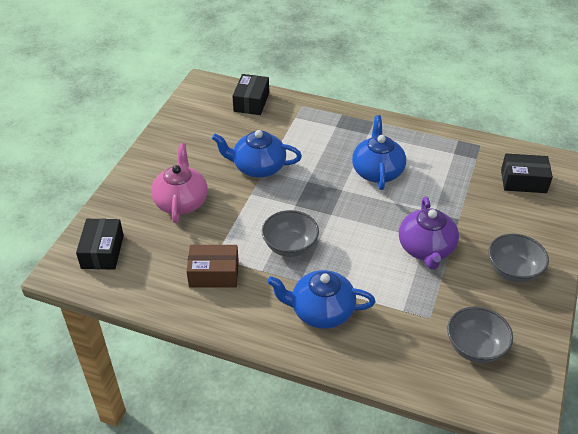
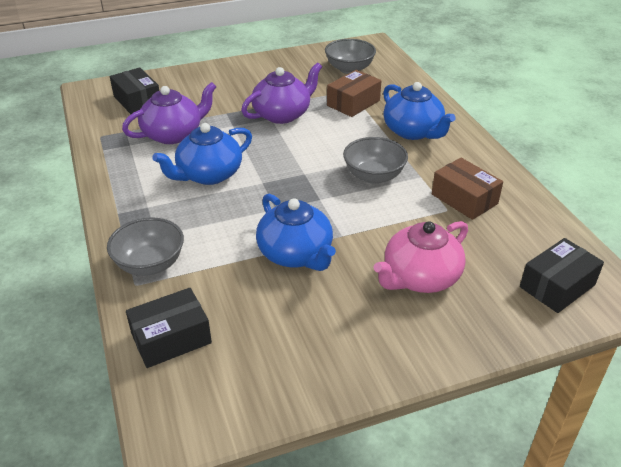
camera: 130 degrees left, 5 degrees down
(404, 305) = (353, 103): none -> brown box
(449, 178) = (173, 134): none -> purple teapot
(513, 271) = (257, 76): grey bowl -> grey bowl (150, 264)

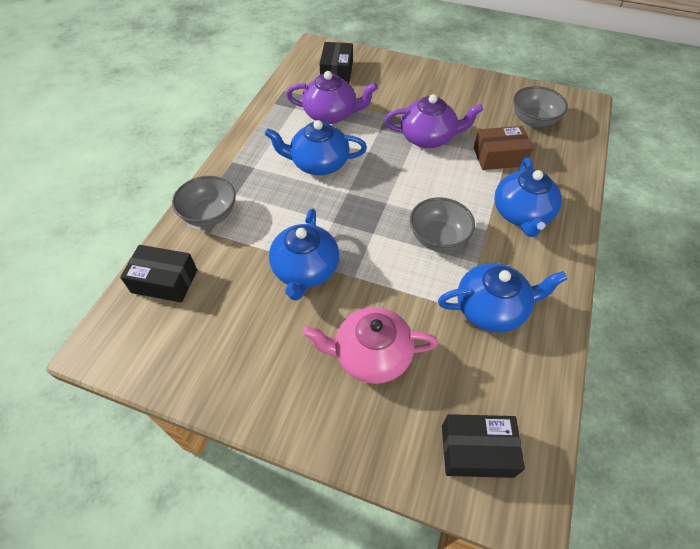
camera: 40 degrees right, 15 degrees up
(464, 199) = (491, 308): brown box -> blue teapot

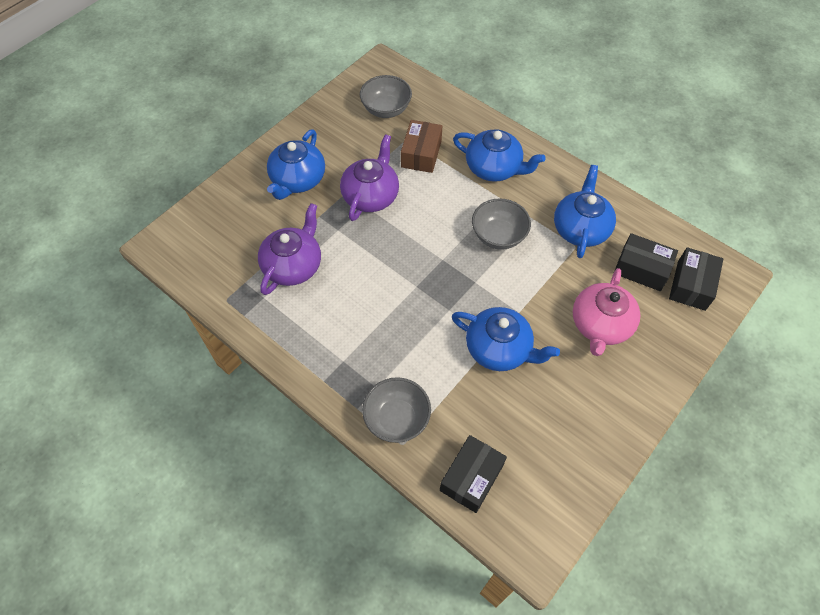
camera: 70 degrees left, 5 degrees up
(318, 163) = (364, 299): blue teapot -> blue teapot (297, 180)
(337, 72) = (221, 238): black box -> black box (641, 269)

